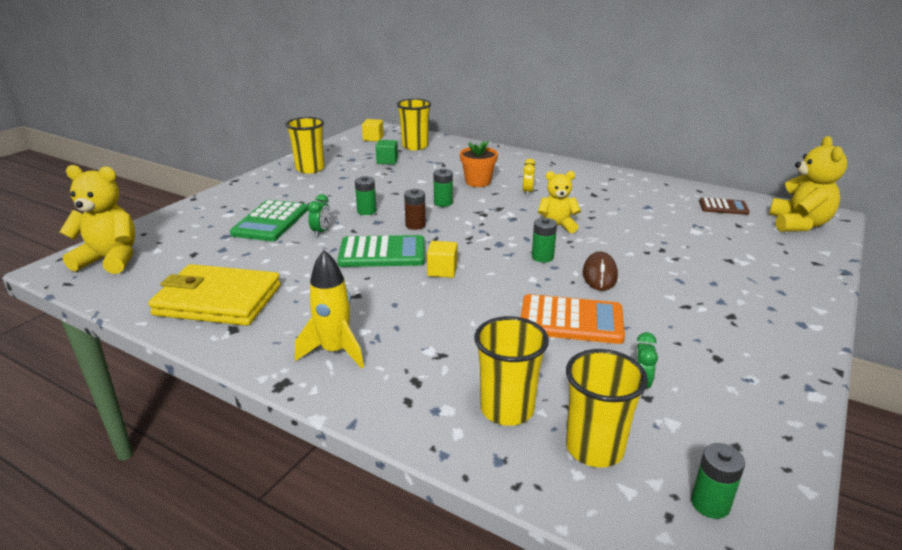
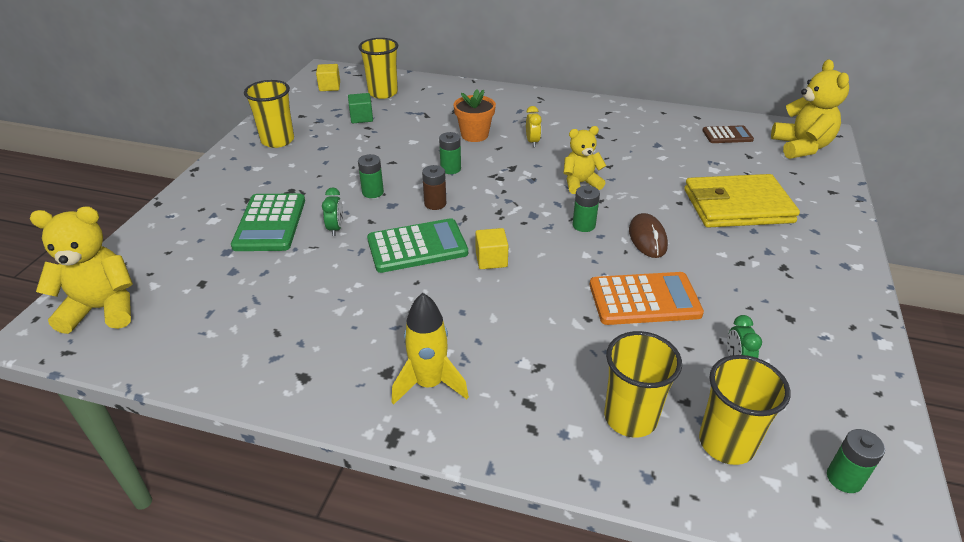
camera: 15 degrees left, 10 degrees up
(218, 300) = (266, 342): yellow wallet -> yellow wallet (737, 206)

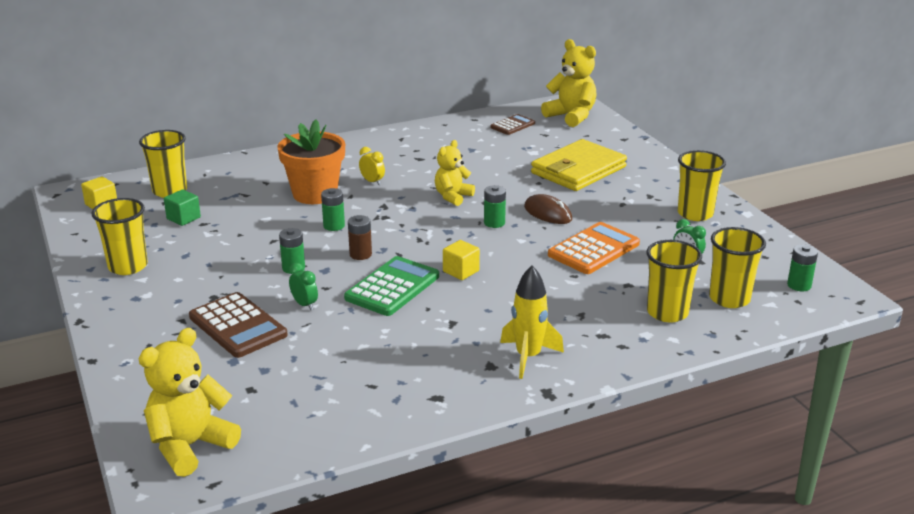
camera: 40 degrees left, 10 degrees down
(270, 223) = (237, 326): green calculator -> brown calculator
(474, 135) = (315, 194): orange flower pot -> orange flower pot, size x1.52
(813, 313) = (695, 214): none -> yellow cup

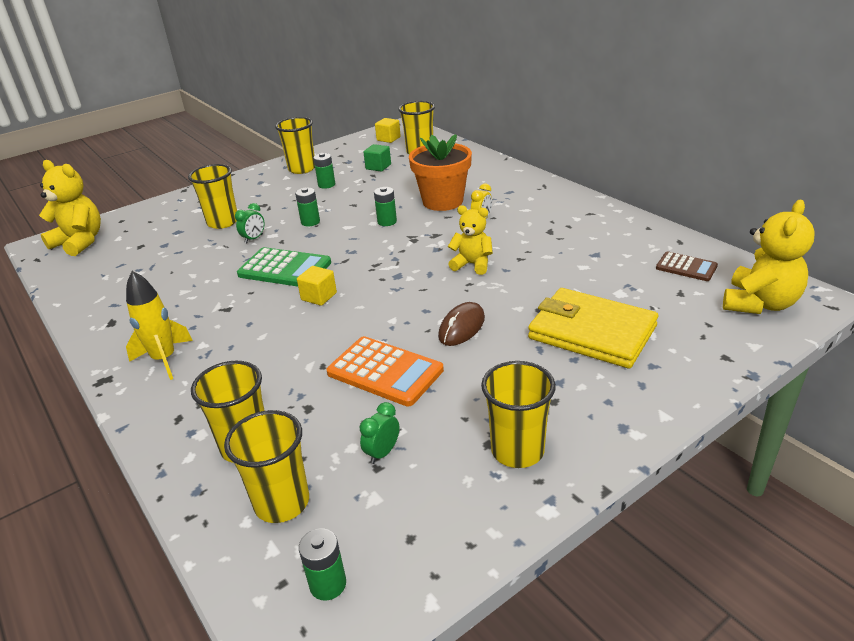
camera: 80 degrees right, 5 degrees up
(237, 326) = (223, 222): brown calculator -> yellow cup
(360, 254) = (339, 243): brown battery -> none
(494, 223) = (424, 297): green battery -> green battery (326, 185)

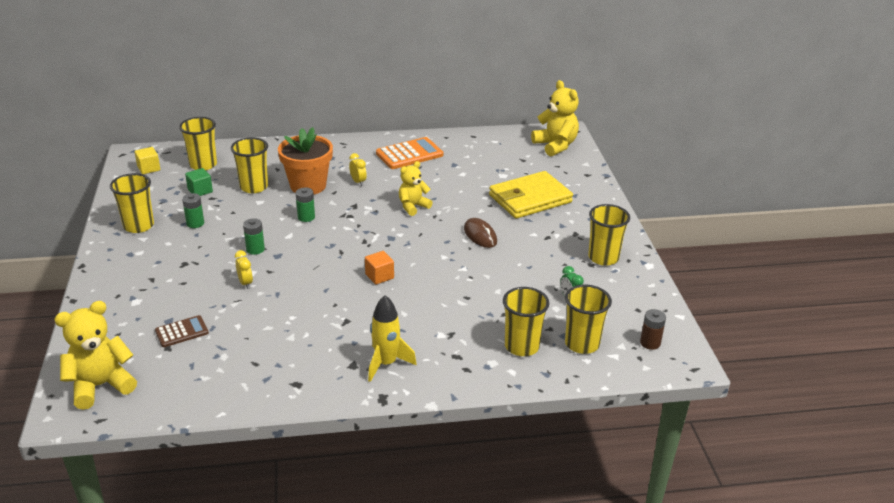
camera: 65 degrees left, 0 degrees up
(223, 222) = (187, 292): yellow cup -> yellow cup (254, 187)
(254, 239) = (245, 283): green clock -> yellow clock
(284, 269) = (319, 280): green calculator -> none
(319, 296) = (379, 276): yellow cube -> orange cube
(328, 584) = (650, 343): green battery -> brown battery
(385, 372) = (497, 276): orange calculator -> orange calculator (409, 154)
(686, 267) = (501, 147): brown calculator -> brown calculator (182, 332)

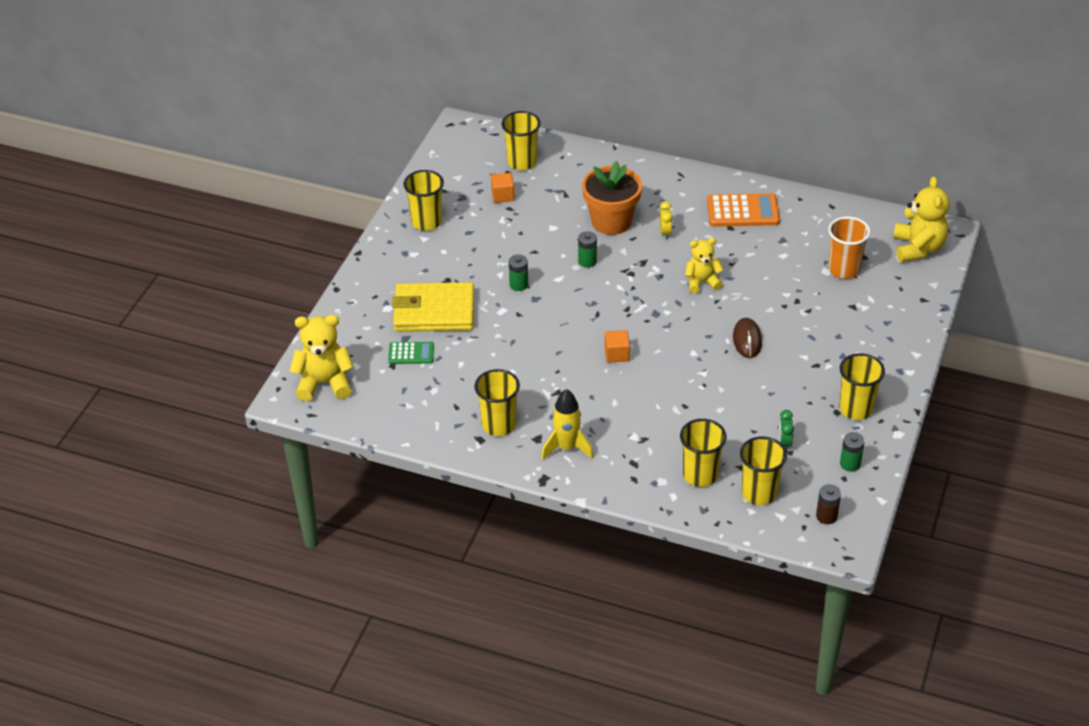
camera: 30 degrees right, 10 degrees up
(149, 168) = (467, 151): yellow cube -> none
(182, 332) = (411, 353): brown calculator -> green calculator
(195, 223) = (479, 235): green battery -> green battery (850, 464)
(200, 191) = (503, 195): green cube -> orange cube
(245, 283) = (490, 320): yellow clock -> none
(254, 187) = (557, 207): yellow cup -> yellow cup (499, 425)
(515, 171) = (843, 270): none -> orange cup
(530, 199) = (833, 311): yellow wallet -> yellow wallet (434, 311)

